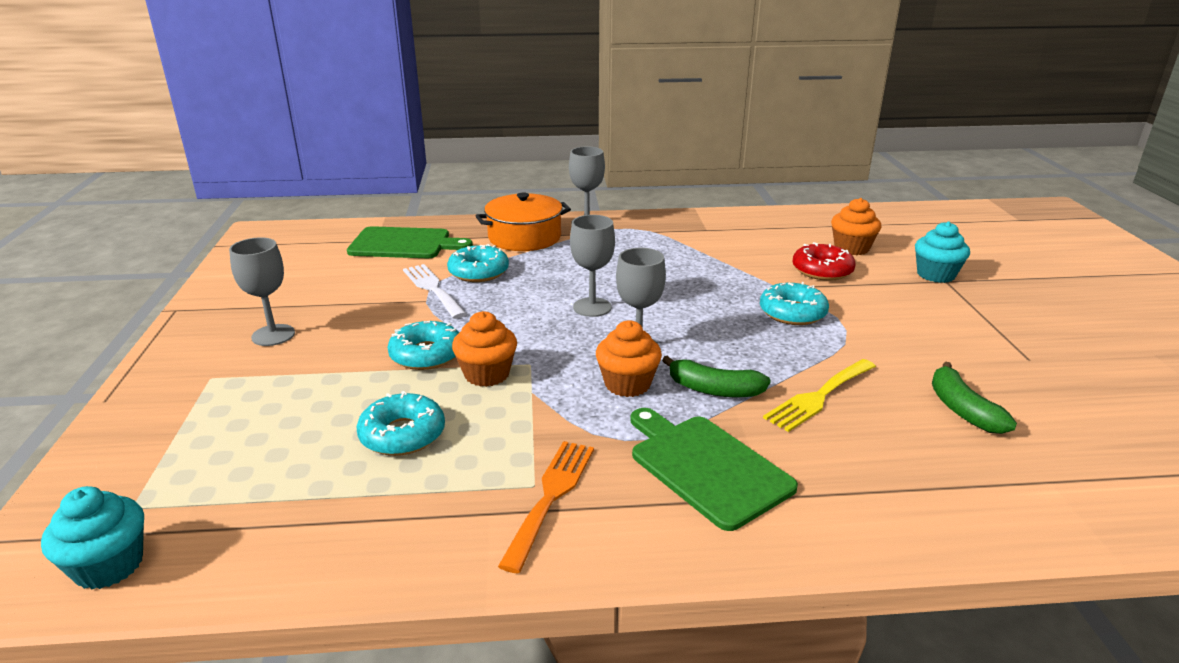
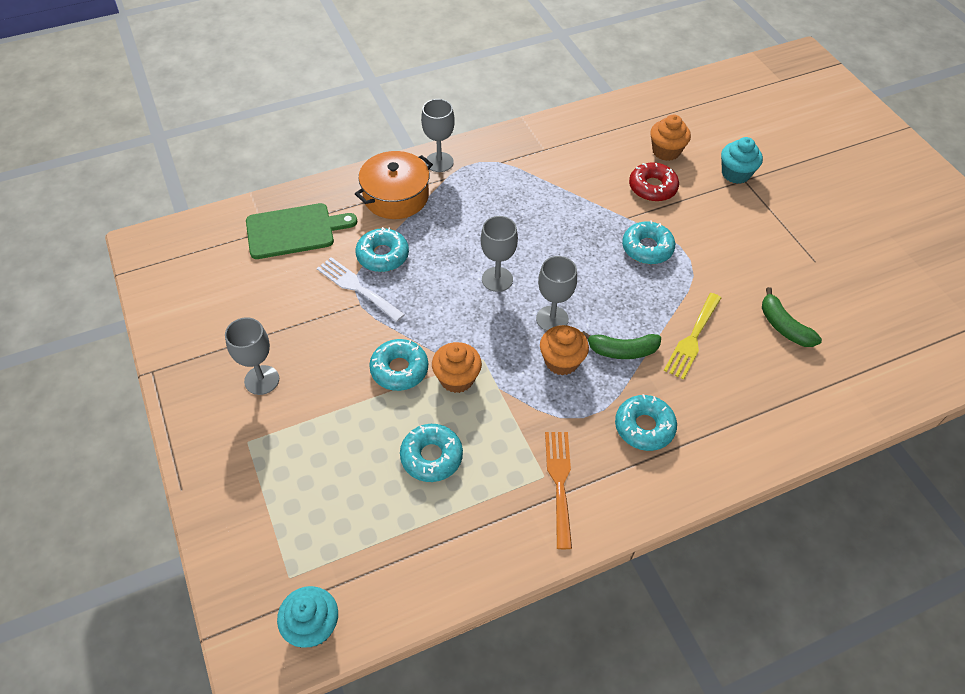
camera: 20 degrees left, 25 degrees up
(706, 467) = (644, 427): green cutting board -> turquoise donut

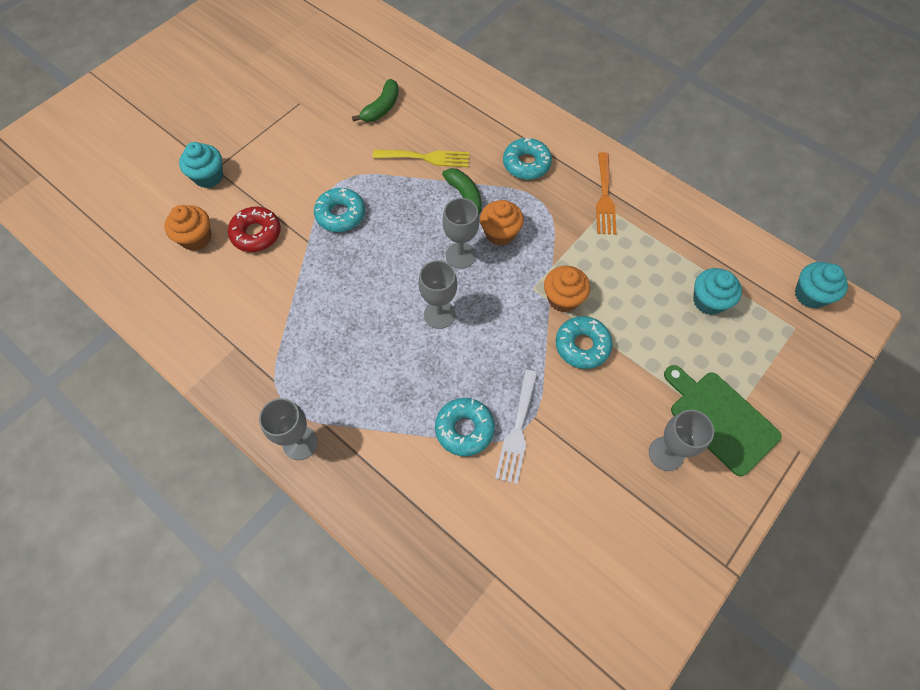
camera: 115 degrees left, 10 degrees up
(294, 231) = (479, 542): green cutting board -> green cutting board (720, 419)
(373, 509) = (708, 301): none -> turquoise cupcake
(396, 196) = (375, 461): orange pot -> none
(431, 457) = (642, 284): turquoise donut -> none
(559, 482) = (604, 197): orange fork -> orange fork turned 60 degrees counterclockwise

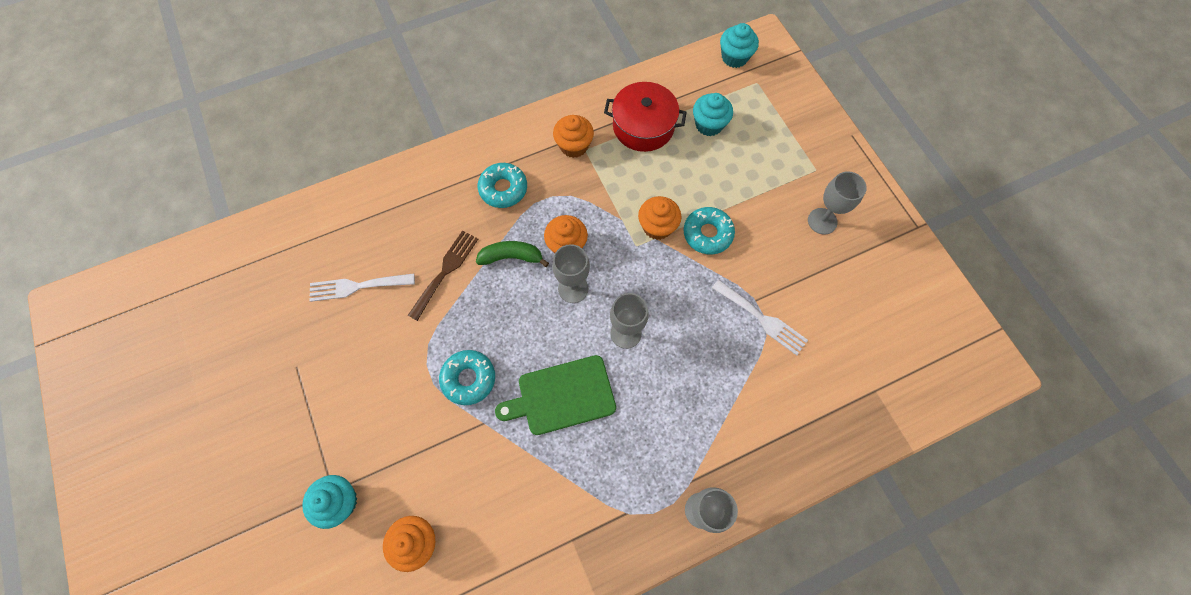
camera: 65 degrees left, 5 degrees up
(256, 234) = (446, 473): red donut -> none
(381, 108) = (357, 286): green banana -> white fork
(426, 158) = (445, 271): yellow fork -> brown fork
(464, 429) = (744, 360): turquoise donut -> none
(604, 197) = (574, 146): orange fork -> orange cupcake
(665, 244) = (643, 126): none -> red pot
(720, 419) = (809, 170): green cutting board -> green cutting board (562, 396)

